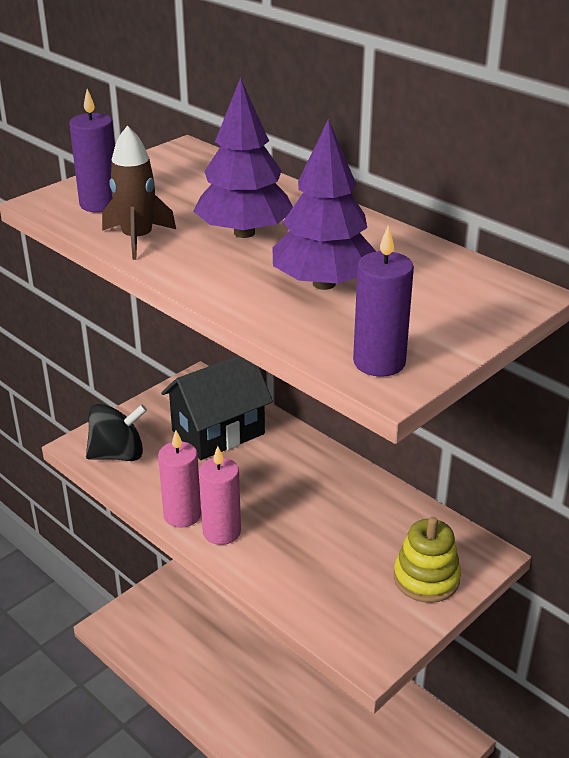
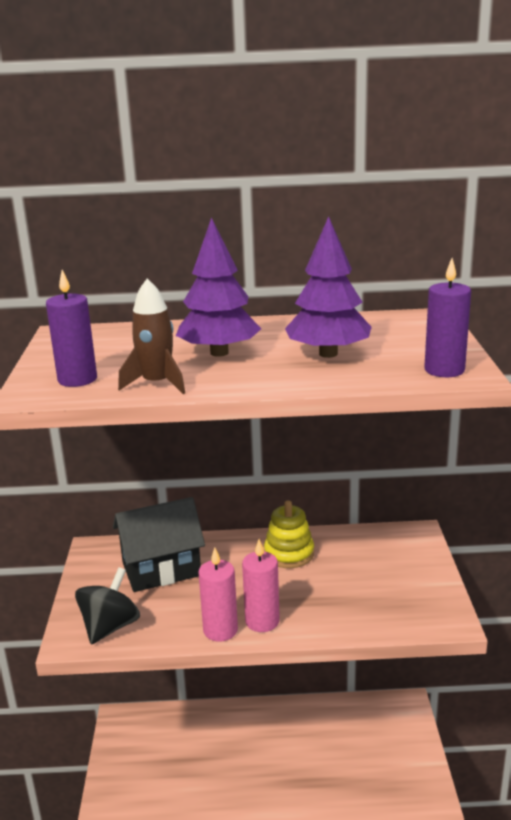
camera: 45 degrees left, 10 degrees down
(218, 432) = (161, 569): black house -> black house turned 60 degrees clockwise
(426, 578) = (411, 564): yellow stacking toy -> yellow stacking toy (289, 553)

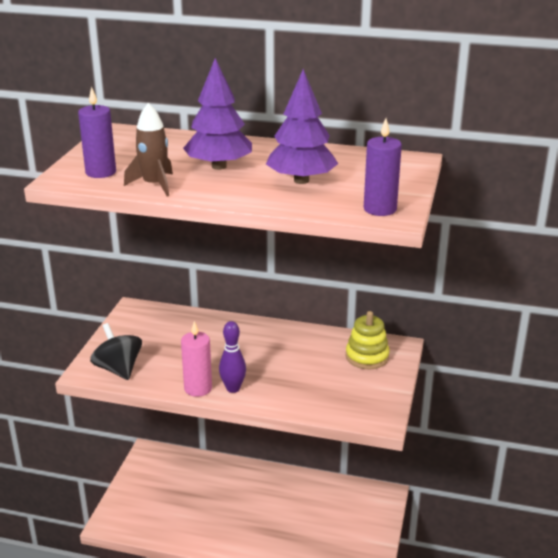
camera: 15 degrees right, 5 degrees up
(110, 627) = (118, 369): black spinning top -> black spinning top turned 75 degrees counterclockwise
(161, 569) = (176, 334): black house -> none
(262, 621) = (233, 388): pink candle -> purple bowling pin
(289, 553) = (282, 342): yellow stacking toy -> yellow stacking toy (367, 357)

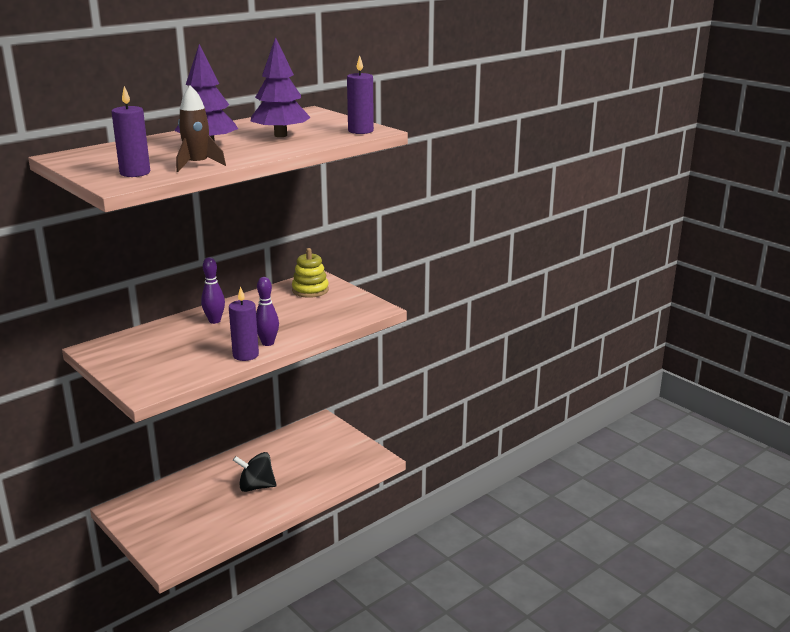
camera: 55 degrees left, 5 degrees down
(118, 369) = (165, 378): black spinning top -> black spinning top (256, 487)
(198, 388) = (245, 355): pink candle -> purple candle
(243, 338) = (214, 321): none -> purple bowling pin

